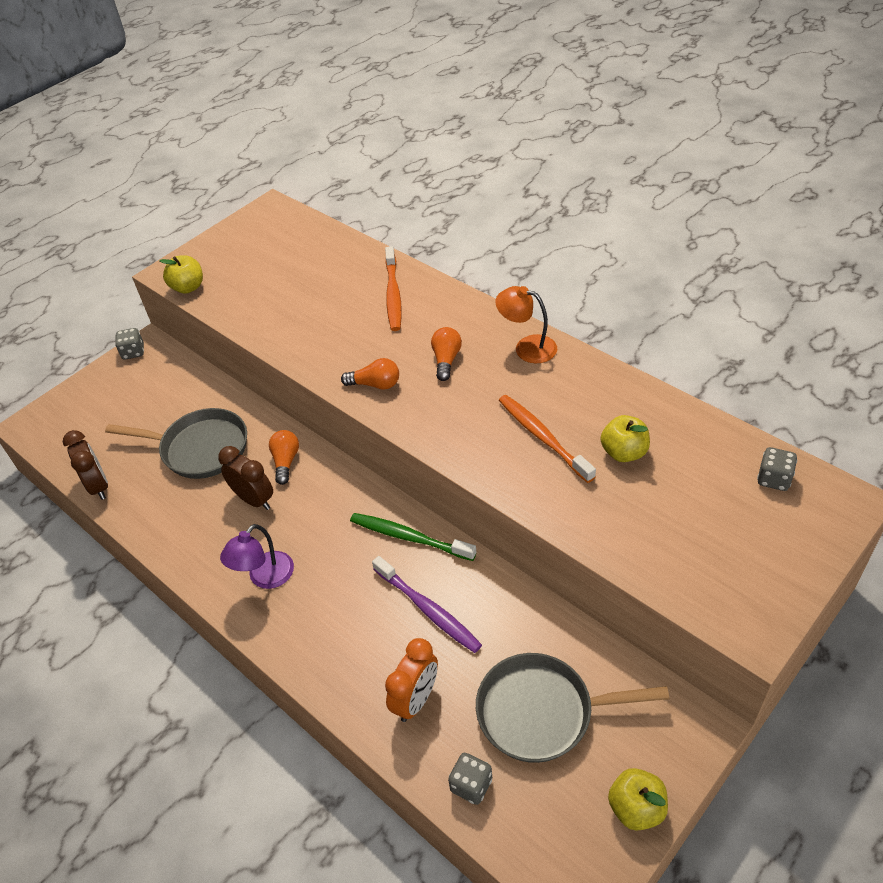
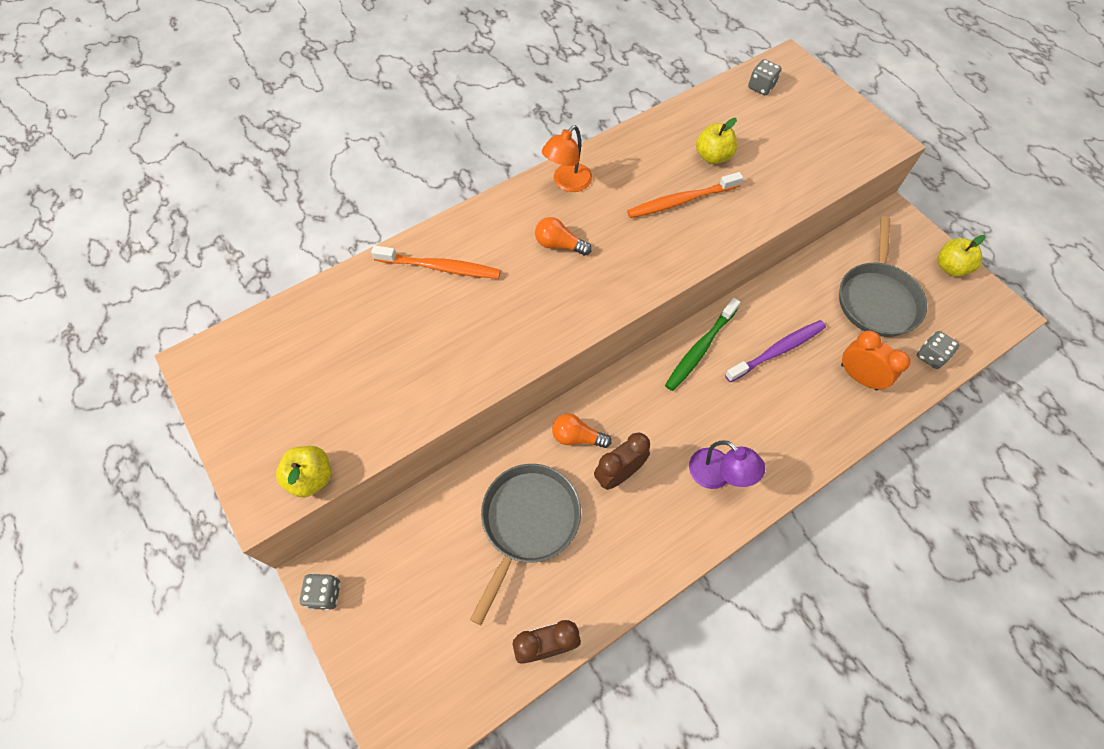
camera: 80 degrees left, 15 degrees up
(375, 384) = (570, 308): orange light bulb -> none

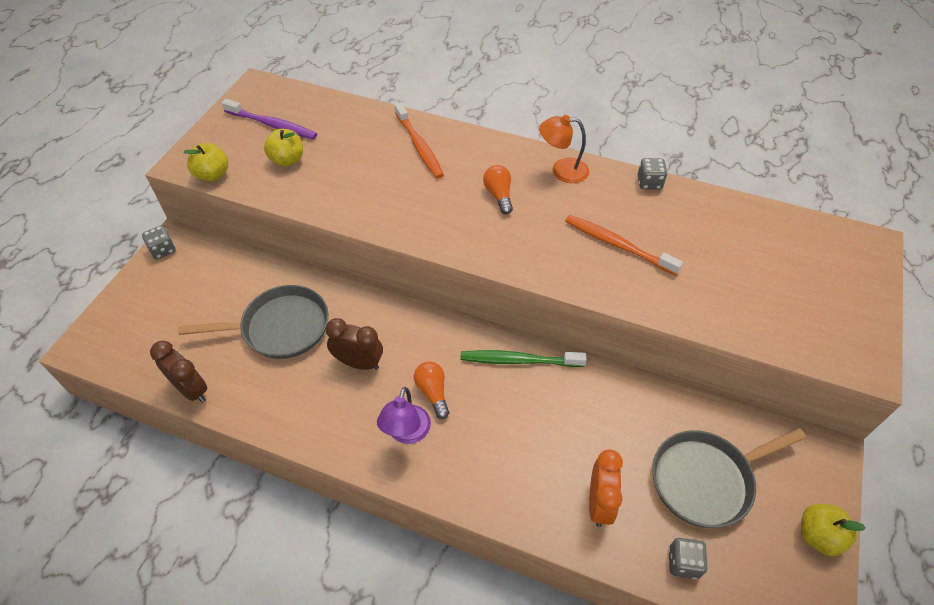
camera: 55 degrees right, 10 degrees down
(577, 437) = (371, 320): orange light bulb -> orange light bulb (433, 392)
(713, 157) = (689, 243): yellow apple -> yellow apple (287, 160)
(761, 87) = (811, 238): grey dice -> grey dice (649, 183)
(777, 351) = (567, 420): purple toothbrush -> purple toothbrush (272, 125)

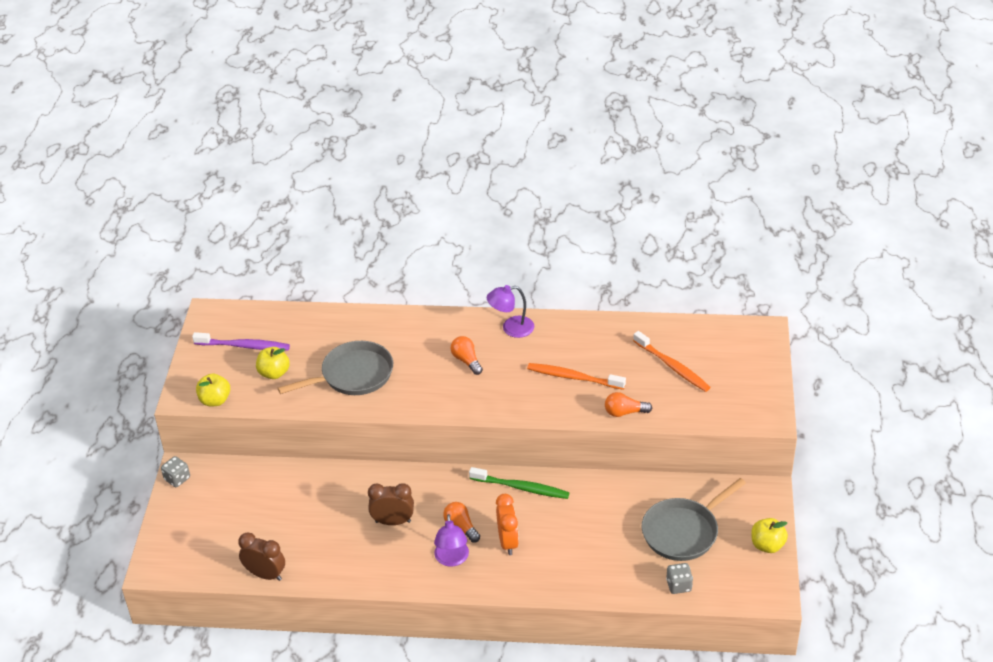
camera: 15 degrees left, 10 degrees down
(280, 327) = (315, 512): grey pan -> grey pan (353, 375)
(419, 146) = (383, 335): orange toothbrush -> orange toothbrush (672, 366)
(519, 360) = (521, 487): green toothbrush -> green toothbrush turned 150 degrees counterclockwise
(562, 170) = (511, 328): orange lamp -> purple lamp
(599, 503) = (611, 566): orange clock -> orange clock (508, 542)
(649, 183) = (585, 322): grey dice -> none
(670, 306) = (624, 412): none -> orange light bulb

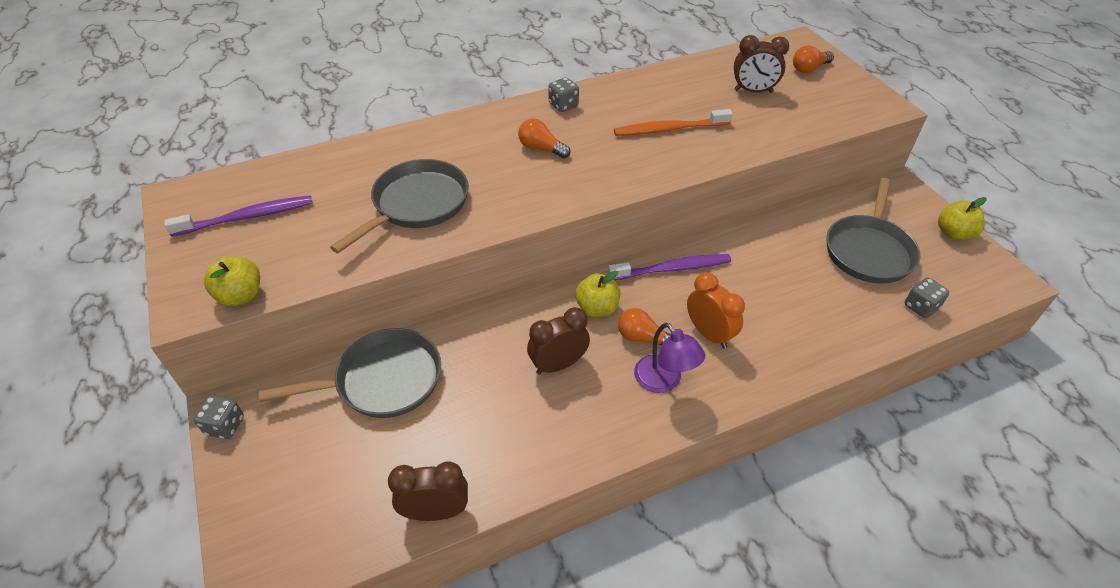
camera: 30 degrees left, 5 degrees up
(274, 373) = (309, 235): yellow apple -> yellow apple (597, 308)
(279, 488) = (383, 380): none -> grey pan
(511, 328) = (563, 105): purple lamp -> grey dice
(521, 487) = (672, 269): green toothbrush -> purple toothbrush
(624, 412) = (751, 144): orange light bulb -> orange light bulb (809, 68)
(672, 366) = (753, 91): orange toothbrush -> brown clock

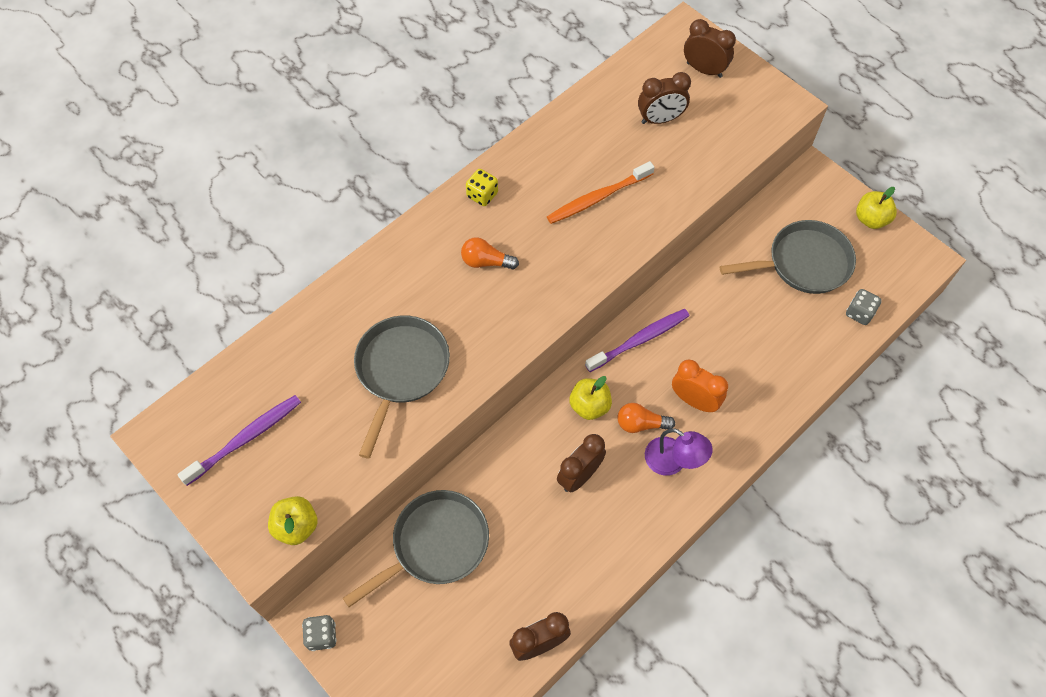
camera: 20 degrees left, 15 degrees up
(563, 105) = (482, 195): grey dice -> yellow dice
(809, 68) = (704, 70): orange light bulb -> brown clock
(869, 251) = (804, 263): grey pan -> grey pan turned 105 degrees counterclockwise

